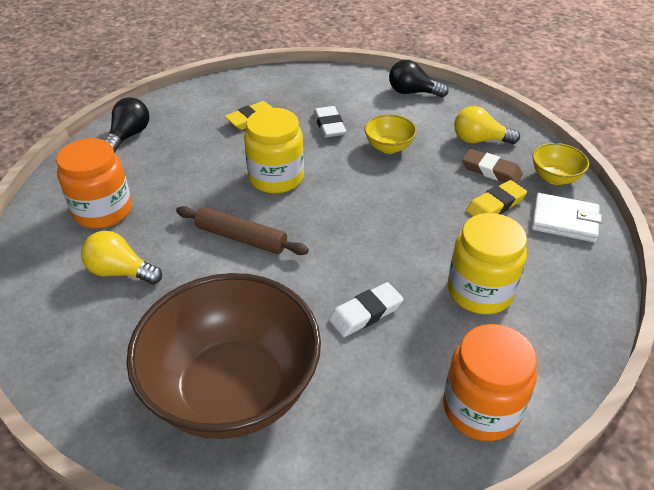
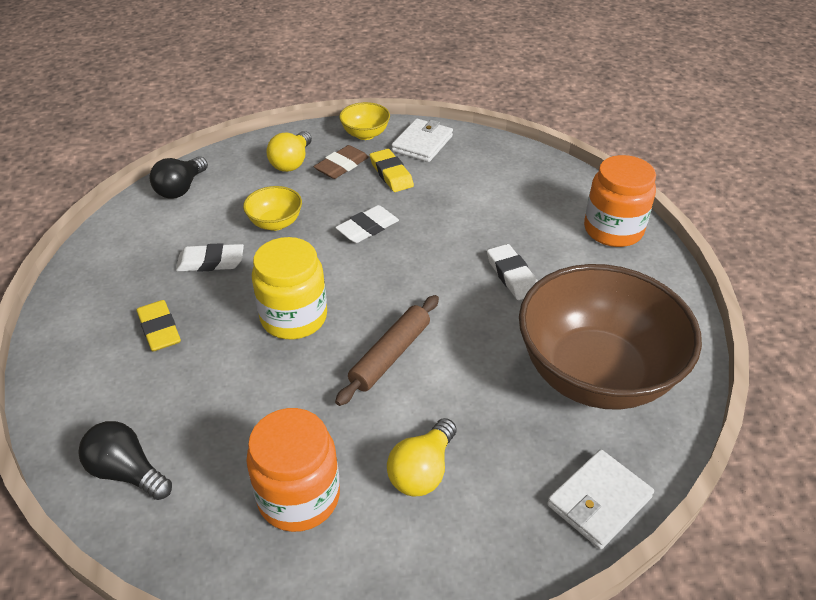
camera: 80 degrees left, 0 degrees up
(80, 392) = (599, 501): none -> white wallet
(403, 201) = (367, 228): none -> white eraser
(480, 291) = (496, 205): yellow jar -> none

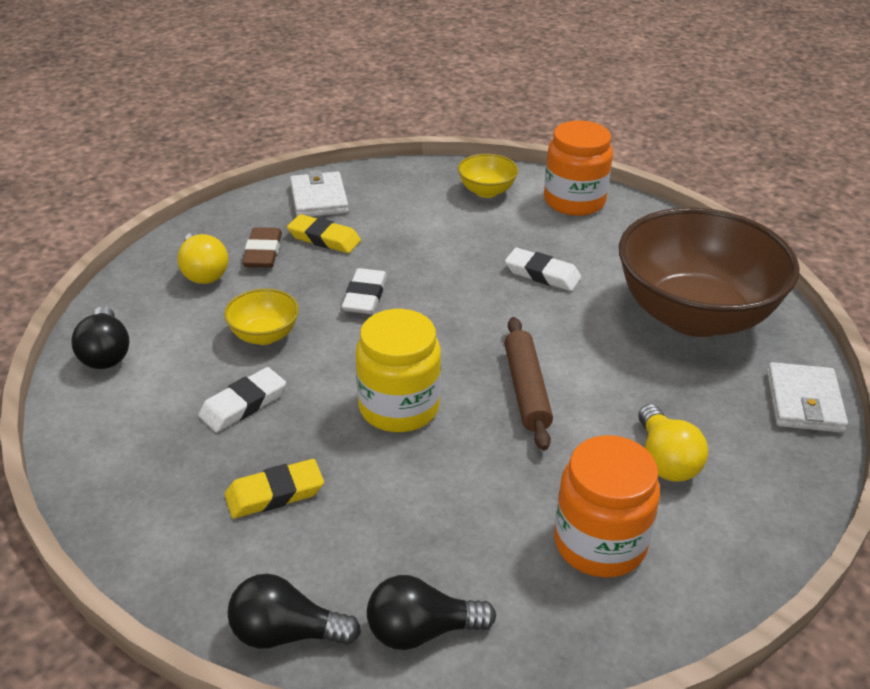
camera: 40 degrees left, 5 degrees down
(64, 419) = (286, 633): none -> black light bulb
(159, 329) = (275, 493): yellow eraser -> yellow eraser turned 45 degrees counterclockwise
(365, 134) = (248, 213): yellow bowl -> yellow bowl (486, 191)

